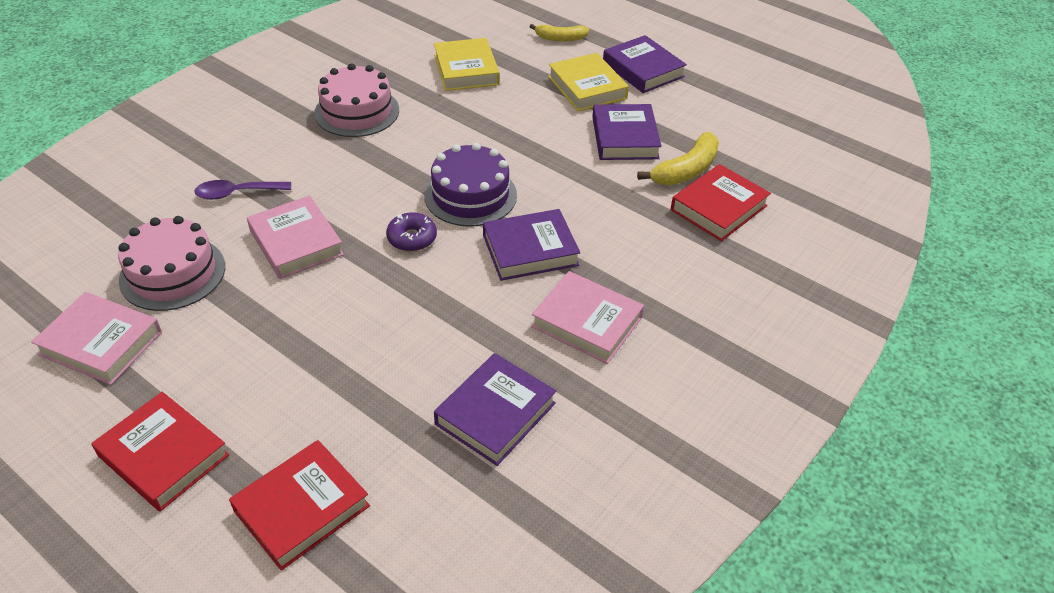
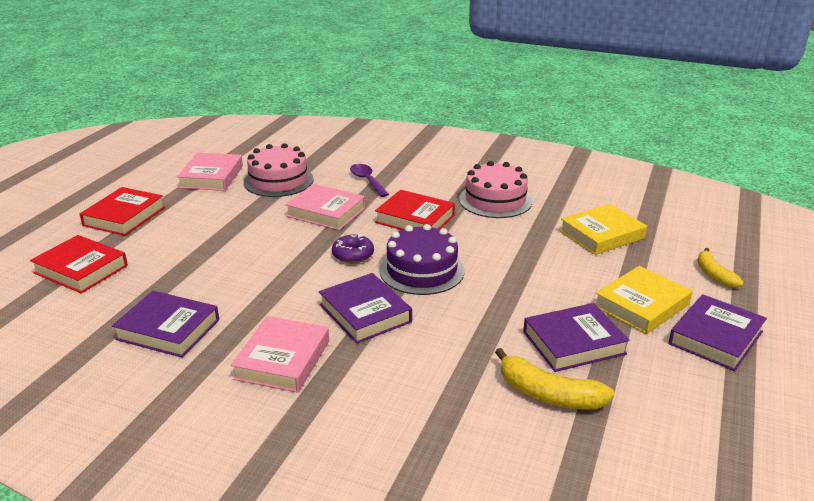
camera: 75 degrees right, 15 degrees down
(296, 242) = (326, 212): pink book -> pink book turned 75 degrees clockwise
(718, 208) = (497, 428): red book -> red book (415, 219)

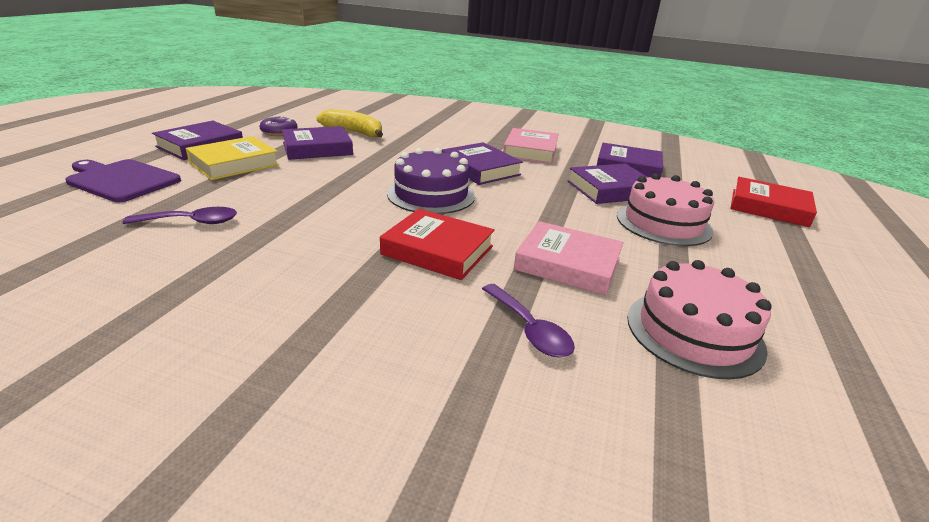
camera: 175 degrees right, 0 degrees up
(124, 216) = (833, 264): red book -> none
(211, 177) = (828, 345): pink book -> none
(230, 286) = (610, 189): none -> purple book
(353, 255) = (507, 210): purple donut -> purple donut (279, 132)
(495, 200) = (303, 279): pink cake -> pink cake (663, 223)
(601, 234) = (191, 222): yellow book -> purple spoon
(714, 275) = (121, 180): yellow banana -> purple cutting board

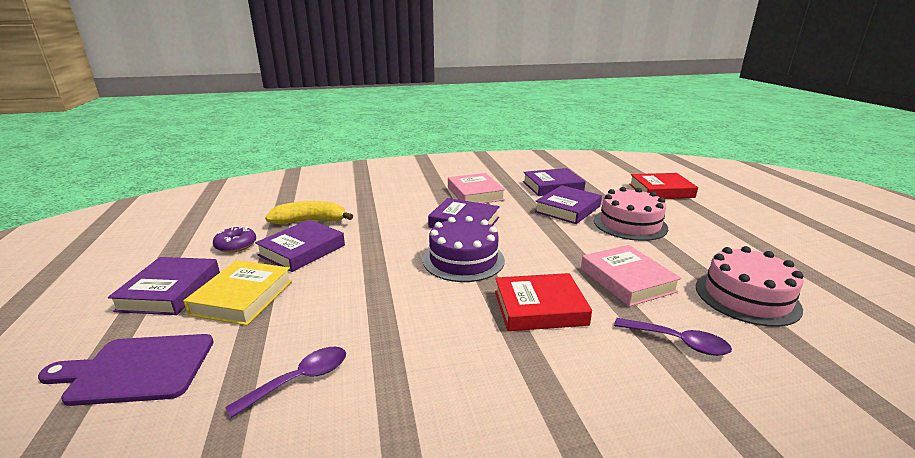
camera: 30 degrees left, 5 degrees down
(567, 264) = (627, 280): pink book -> pink book turned 75 degrees clockwise

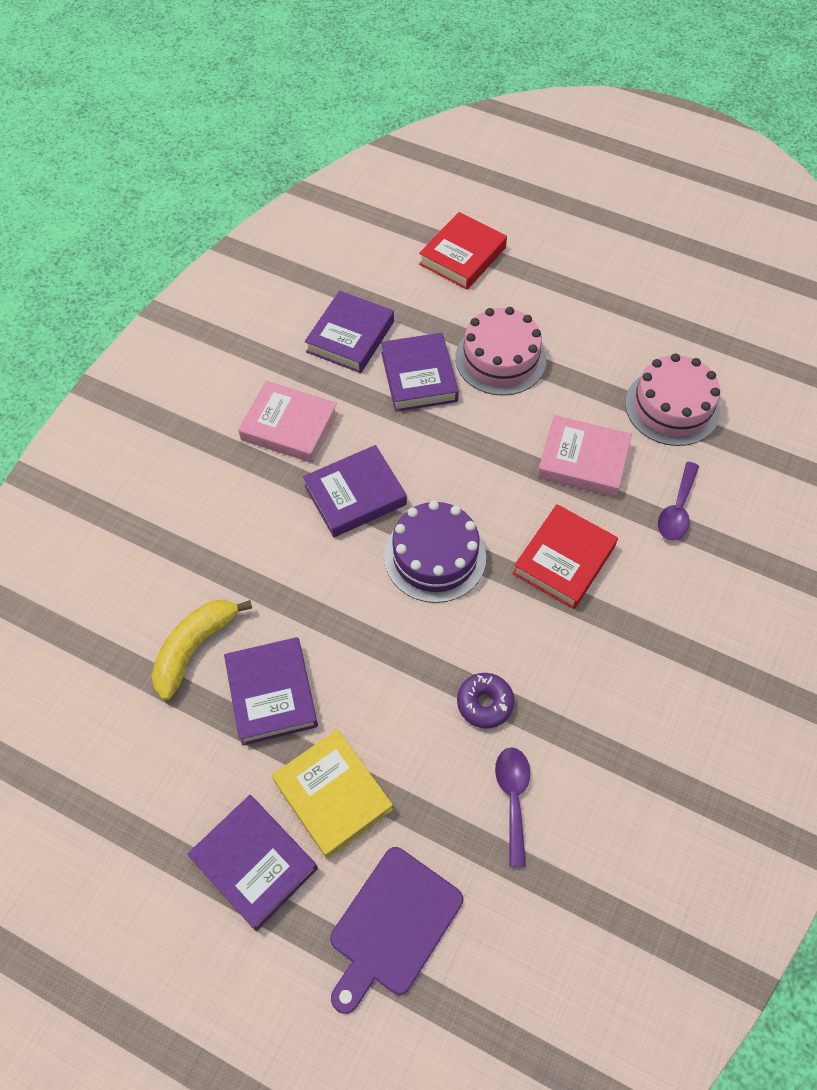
camera: 50 degrees left, 35 degrees up
(236, 245) = (190, 759): purple donut -> purple donut (484, 703)
(677, 342) = (677, 509): purple spoon -> purple spoon turned 135 degrees clockwise

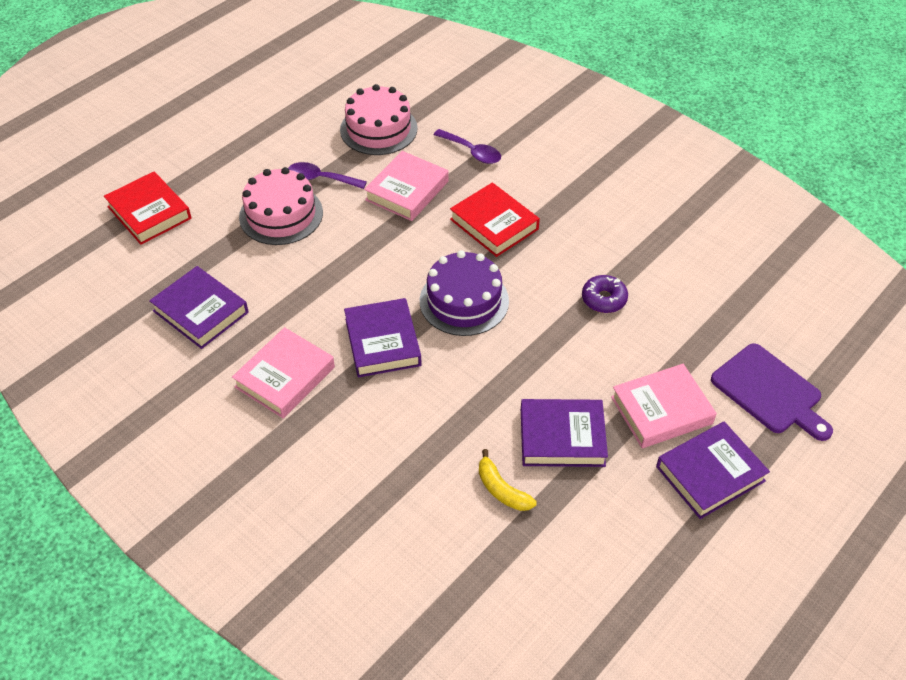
camera: 75 degrees left, 10 degrees down
(194, 648) = (501, 489): yellow banana -> yellow banana, size x0.66
(333, 795) = (661, 410): yellow book -> pink book
(419, 377) = (273, 272): purple book -> none
(513, 798) = (683, 300): purple spoon -> purple spoon (321, 179)

